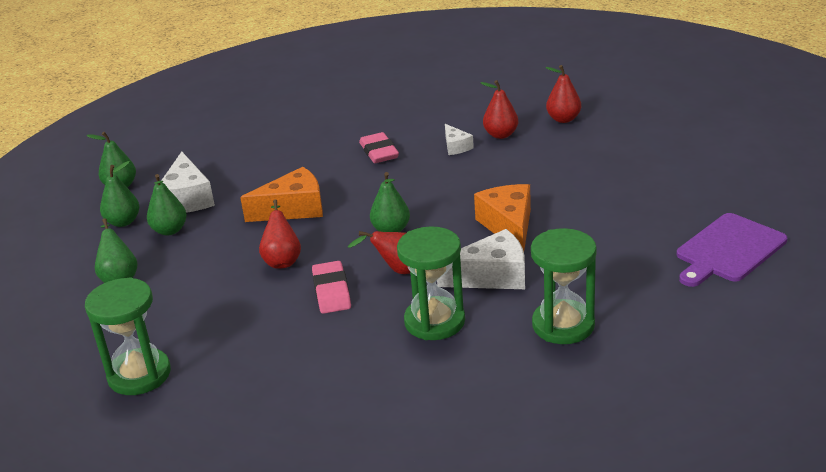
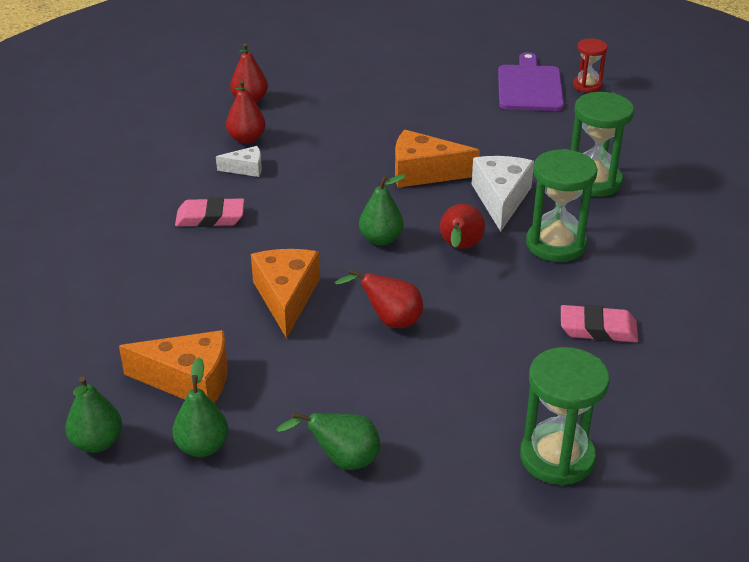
camera: 75 degrees left, 5 degrees up
(170, 230) = (258, 404): green pear -> none
(187, 198) = (189, 380): white cheese -> orange cheese
(331, 291) = (471, 296): pink eraser -> pink eraser (598, 329)
(728, 250) = (530, 86): purple cutting board -> purple cutting board turned 150 degrees counterclockwise
(768, 286) = (587, 85): none -> red hourglass

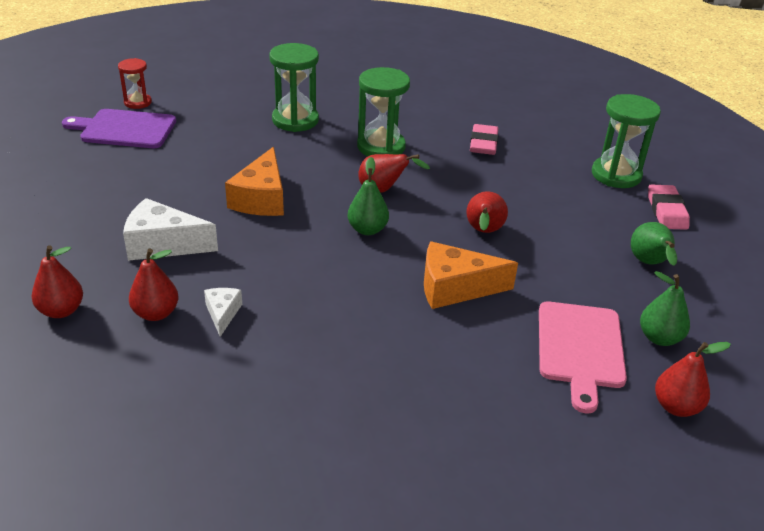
camera: 90 degrees left, 0 degrees up
(97, 443) = (676, 407): green pear -> red pear
(189, 380) = (580, 348): orange cheese -> pink cutting board
(210, 217) = (317, 340): pink eraser -> pink eraser (666, 211)
(501, 199) = (313, 164): white cheese -> white cheese (163, 244)

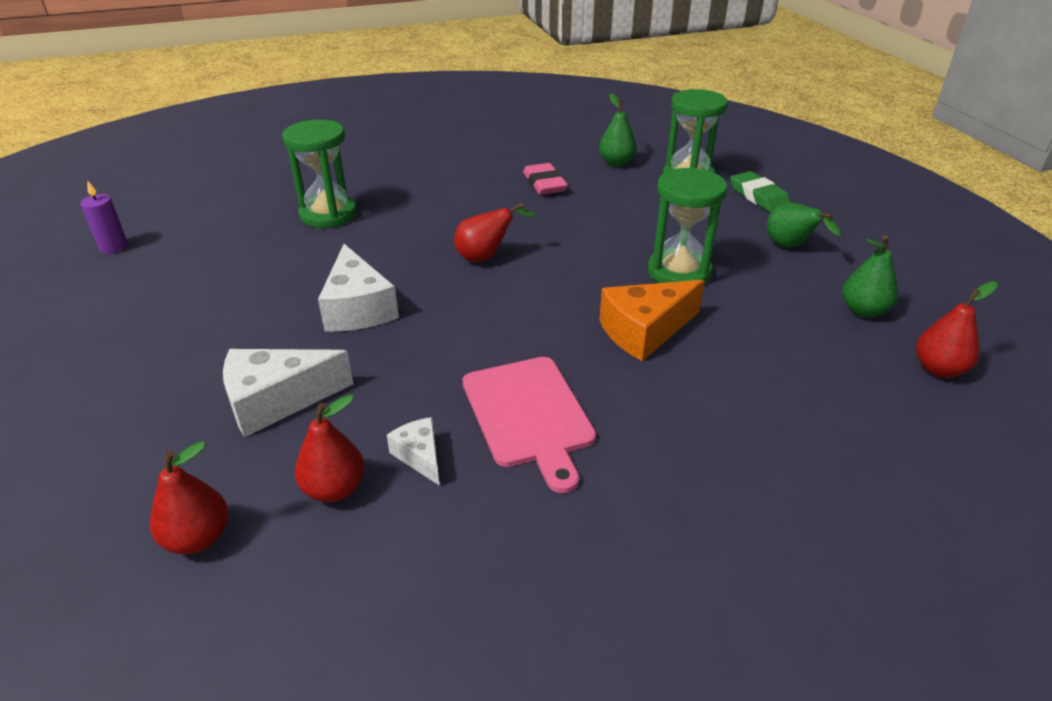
camera: 25 degrees left, 0 degrees up
(125, 129) = (119, 282): purple cutting board -> none
(137, 102) = (114, 247): red hourglass -> purple candle
(261, 198) = (358, 308): orange cheese -> white cheese
(367, 229) = (504, 302): green pear -> green pear (616, 163)
(381, 147) = (445, 215): green hourglass -> green hourglass (679, 272)
(483, 232) = (621, 266): red pear -> none
(580, 348) = (810, 347): pink cutting board -> pink cutting board (529, 415)
(666, 211) = (758, 196): pink eraser -> green eraser

